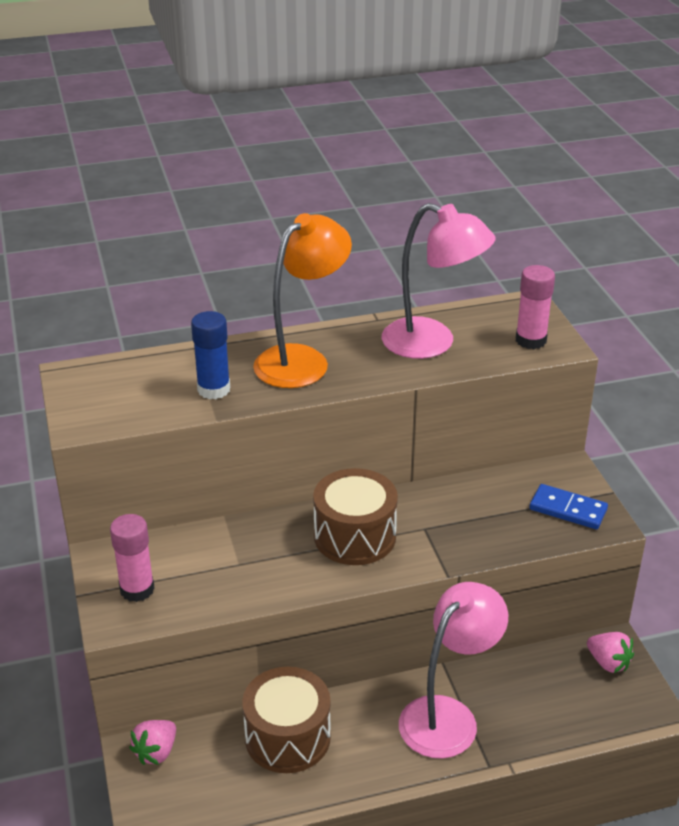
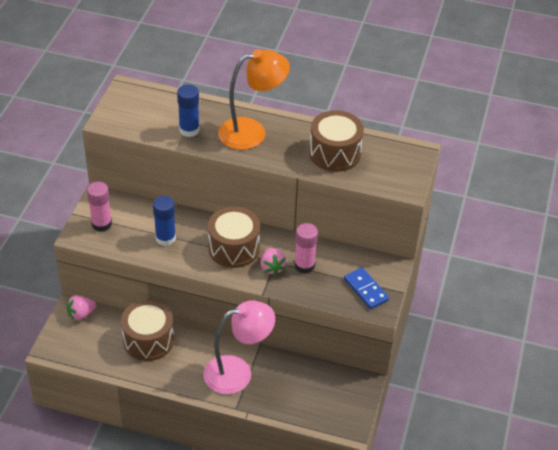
camera: 30 degrees right, 10 degrees up
(249, 566) = (165, 238): none -> blue glue stick
(432, 343) = (335, 153): pink lamp -> brown drum
(530, 340) = (394, 177): pink glue stick -> pink glue stick (304, 265)
(608, 663) = (351, 390): pink strawberry -> pink strawberry (272, 267)

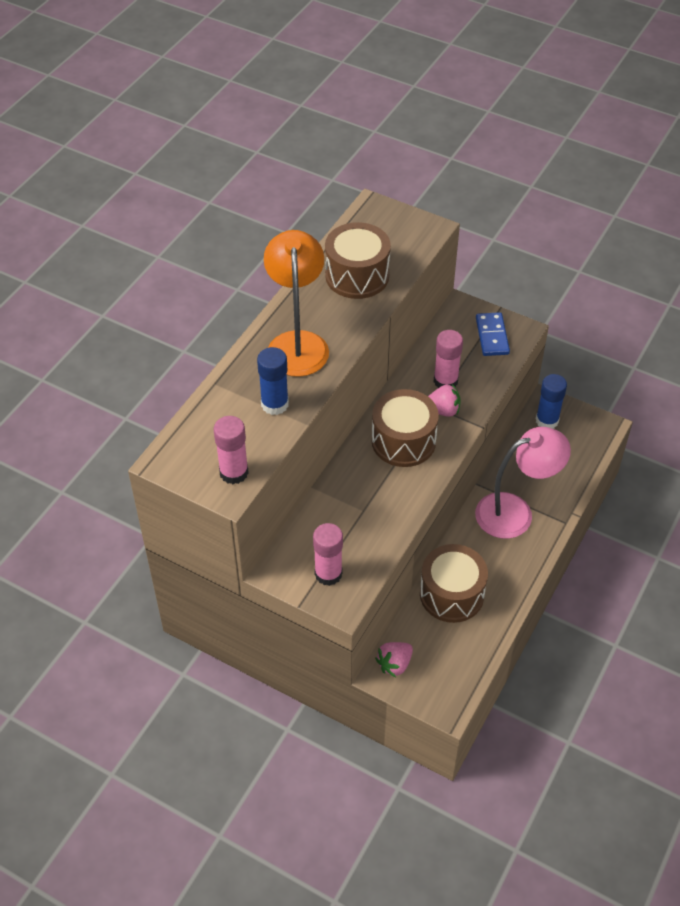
camera: 75 degrees left, 5 degrees up
(81, 314) = (394, 664): pink strawberry -> pink strawberry turned 60 degrees clockwise
(123, 120) = (234, 472): none -> pink glue stick
(165, 238) = (371, 507): blue glue stick -> blue glue stick (547, 420)
(238, 372) = (515, 512): pink lamp -> pink lamp turned 75 degrees clockwise
(365, 290) = (492, 336): blue domino -> blue domino turned 75 degrees counterclockwise

